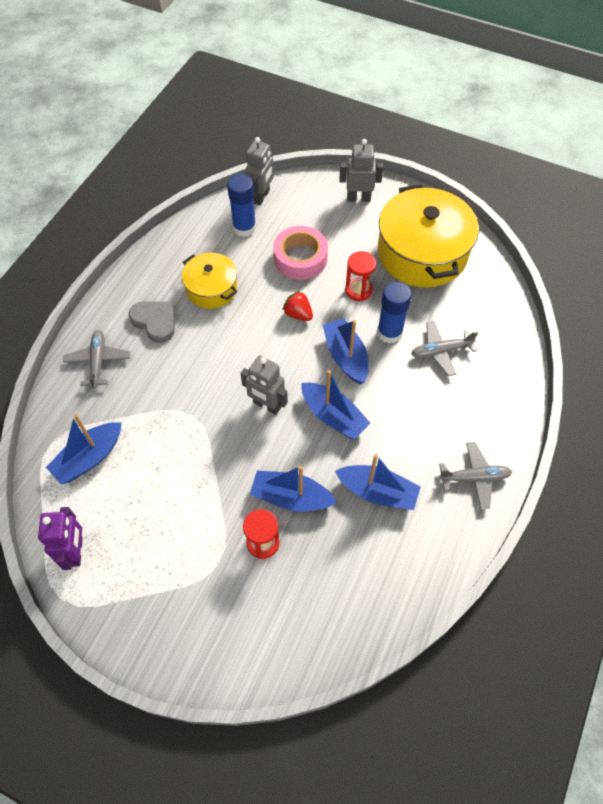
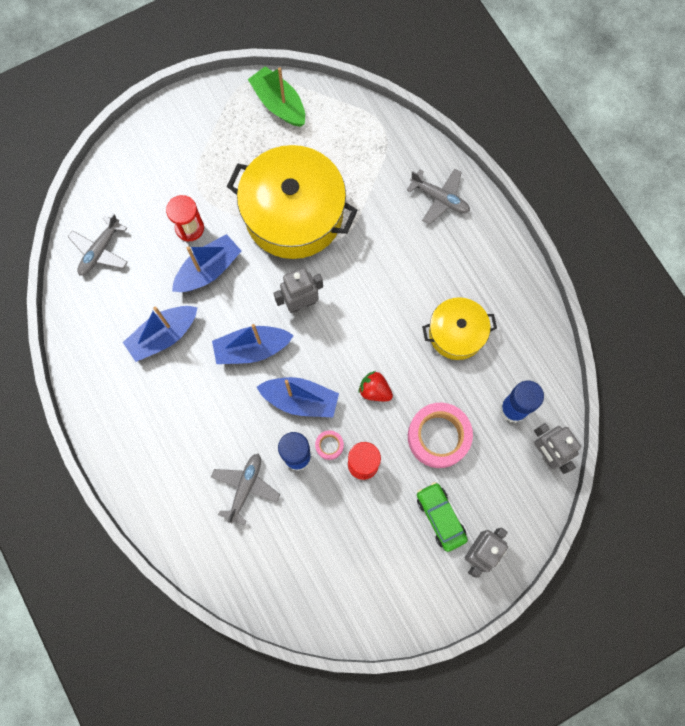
camera: 125 degrees right, 15 degrees up
(76, 551) = (279, 104): purple robot -> green boat
(89, 458) = (350, 148): blue boat -> none
(155, 322) = (451, 264): grey heart -> none
(298, 314) = (374, 390): red strawberry -> red strawberry turned 135 degrees counterclockwise
(355, 228) = (440, 517): none -> green car
(363, 318) = (329, 445): none -> pink tape
(422, 253) = (364, 561): yellow pot -> yellow pot (294, 214)
(474, 477) = (117, 419): grey plane -> grey plane (100, 251)

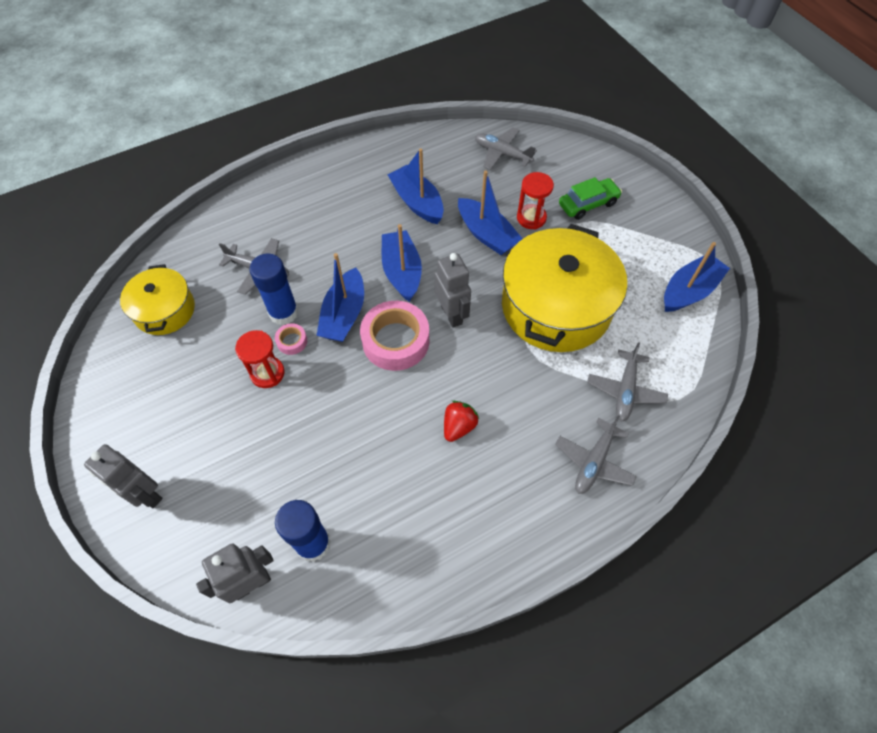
camera: 90 degrees right, 15 degrees down
(279, 104) = (689, 291): green boat -> blue boat
(374, 390) = (349, 385): red strawberry -> red strawberry (458, 426)
(377, 168) = (625, 390): none -> grey plane
(438, 437) = (288, 452): pink tape -> pink tape (396, 341)
(440, 517) = (194, 452): green car -> green car (588, 204)
(456, 333) = (415, 476): yellow pot -> yellow pot (164, 310)

